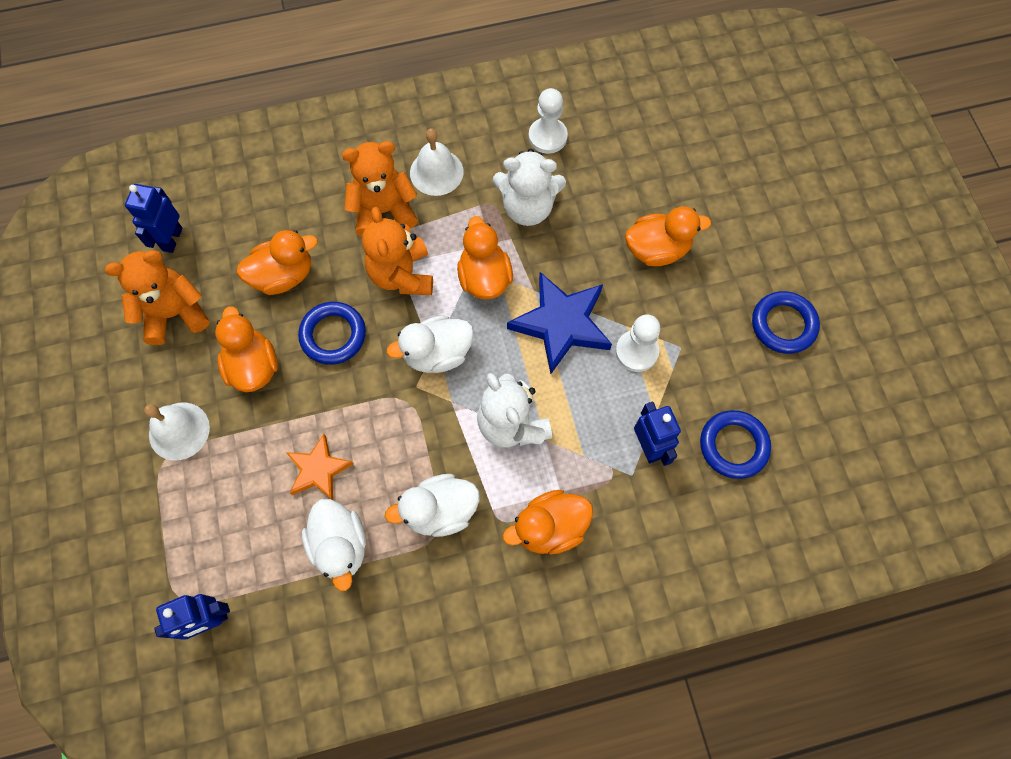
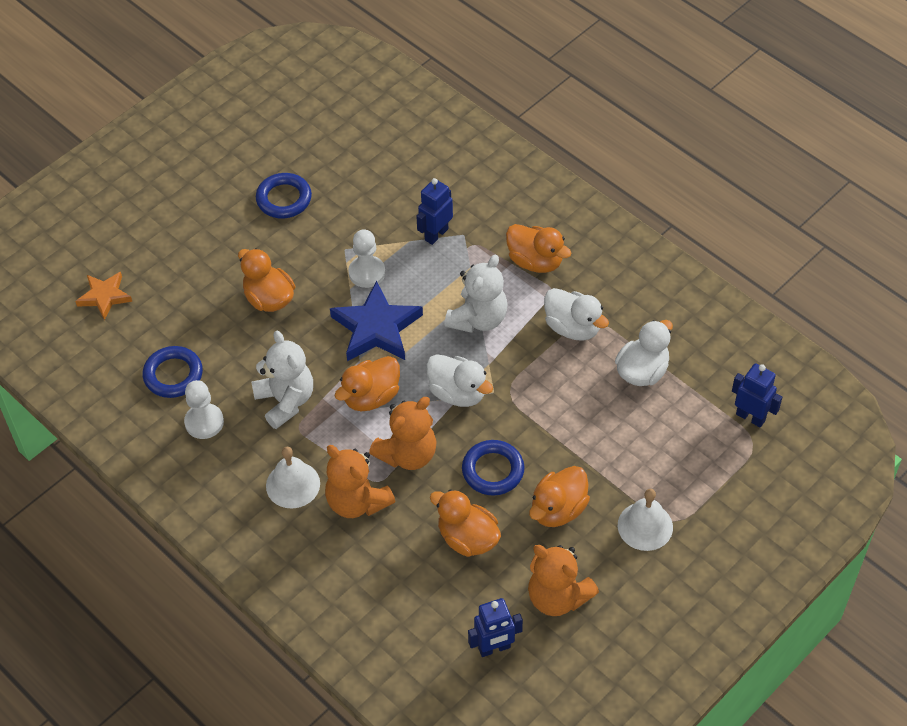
camera: 120 degrees left, 15 degrees down
(318, 470) = (601, 416): orange star -> orange star (104, 296)
(733, 446) = (400, 190): blue ring -> blue ring (173, 375)

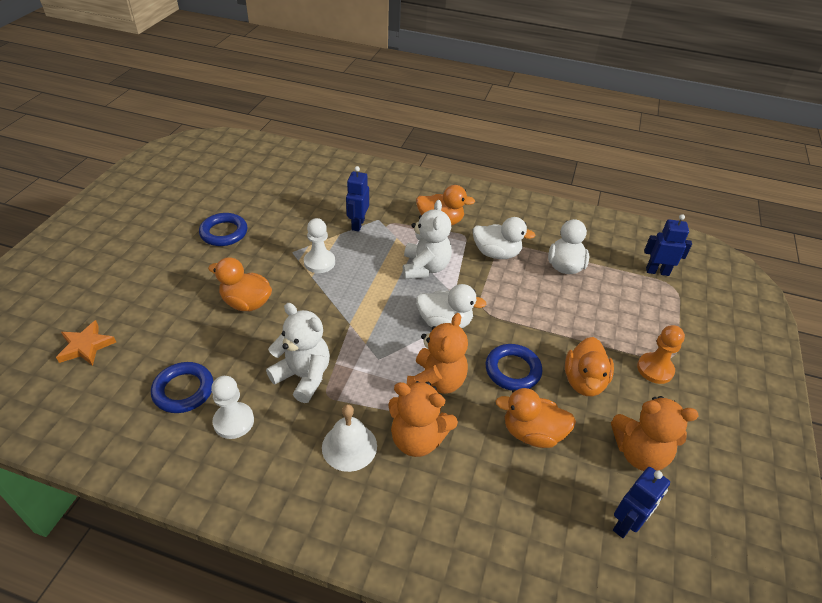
camera: 30 degrees left, 10 degrees down
(371, 397) = (376, 348): orange duck -> none
(376, 328) = (350, 297): blue star -> none
(645, 526) = (655, 369): white bell -> orange pawn

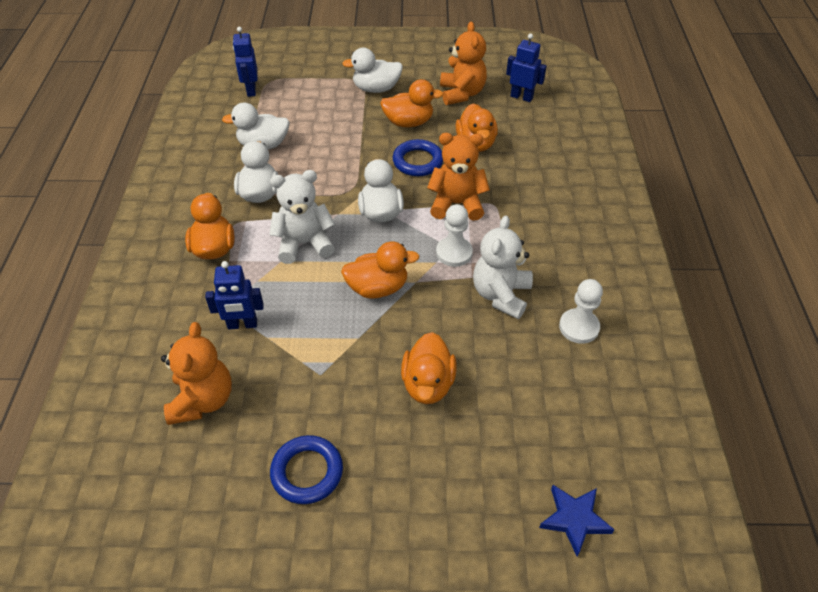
camera: 105 degrees left, 5 degrees up
(86, 346) = (574, 519): orange star -> blue star
(183, 390) = (571, 384): blue ring -> none
(319, 262) = (330, 339): white pawn -> white pawn (454, 253)
(349, 446) = (552, 241): white bell -> none
(355, 299) = (378, 288): none -> orange duck
(417, 439) = (519, 203): orange teddy bear -> orange teddy bear (202, 400)
(655, 369) = (376, 89): orange pawn -> white duck

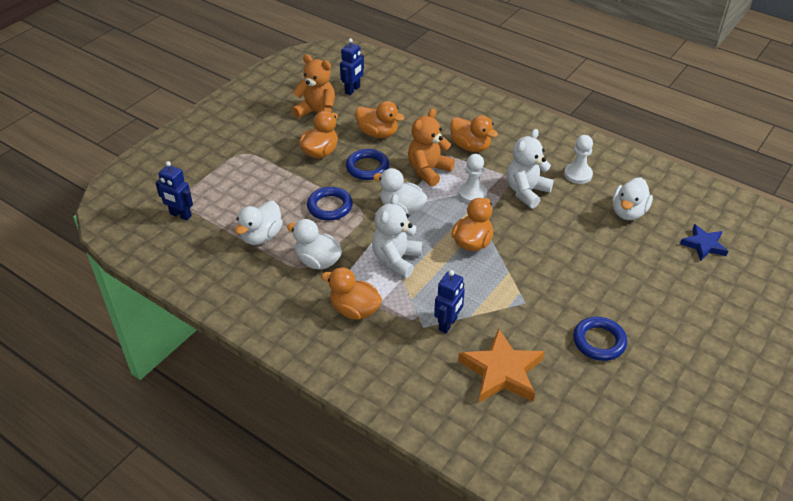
camera: 55 degrees left, 5 degrees down
(202, 400) = (501, 371): orange teddy bear -> orange star
(339, 165) = (330, 207): none -> blue ring
(376, 89) = (262, 149): white duck -> white duck (628, 212)
(428, 384) = (571, 257): orange duck -> orange duck (470, 146)
(501, 295) = (526, 192): white teddy bear -> white teddy bear turned 75 degrees clockwise
(521, 97) = (352, 90): blue robot -> blue robot turned 150 degrees clockwise

